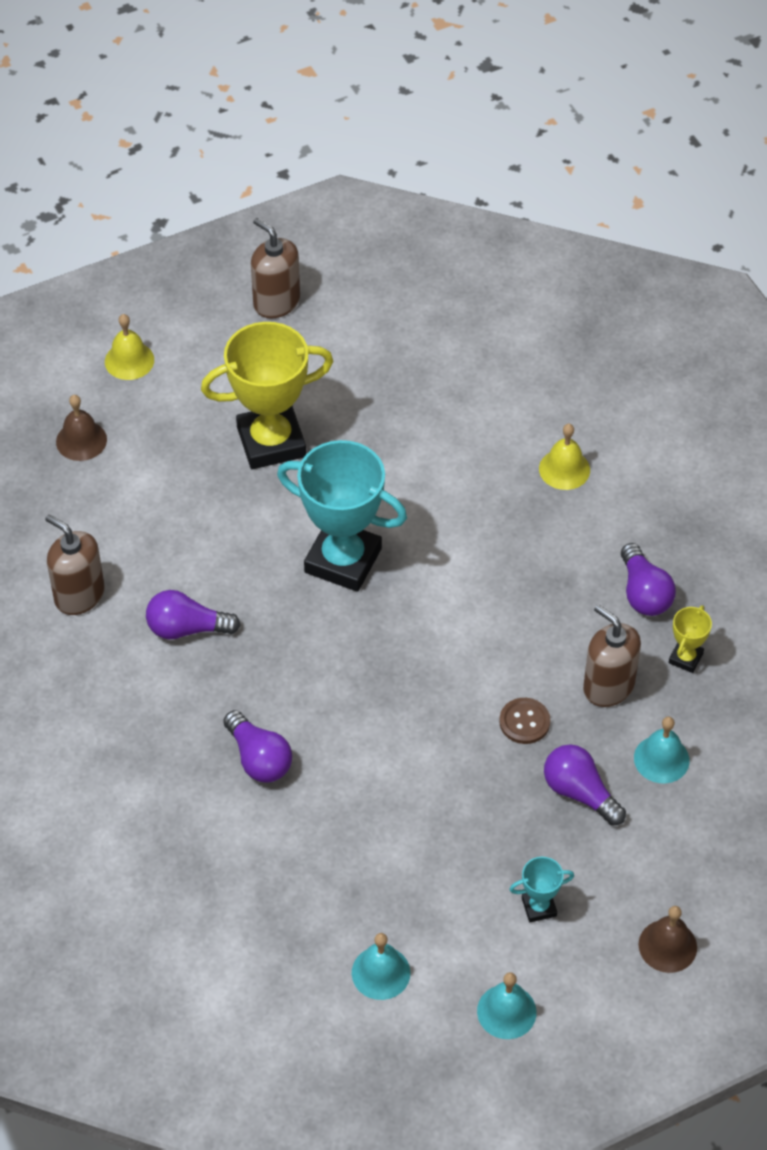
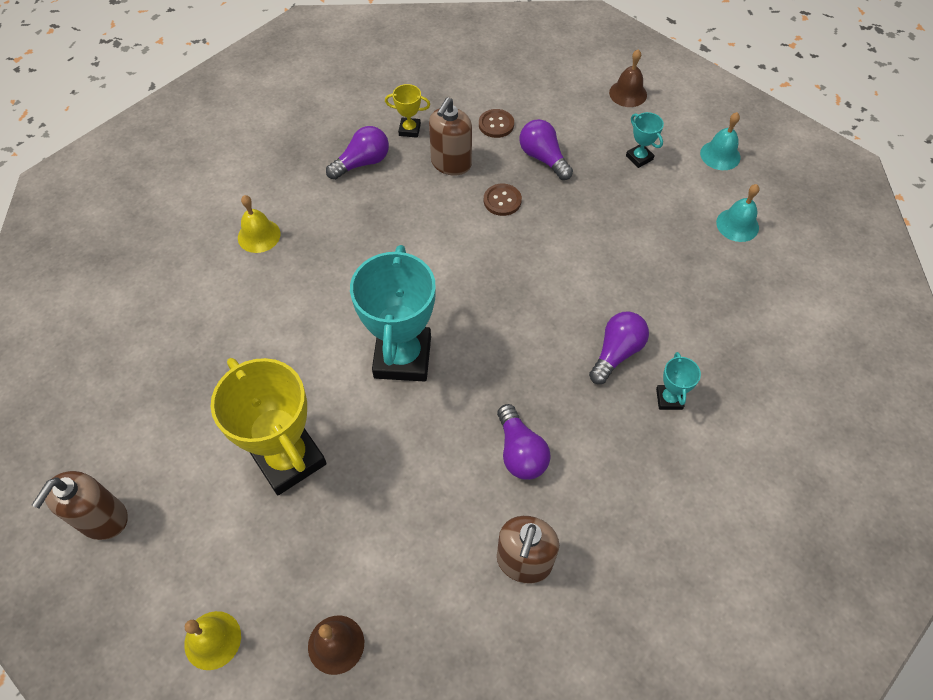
camera: 110 degrees left, 5 degrees up
(180, 785) = (669, 399): none -> turquoise trophy
(580, 792) = (543, 158): purple light bulb -> purple light bulb turned 120 degrees clockwise
(661, 759) = (496, 124): turquoise bell -> brown button

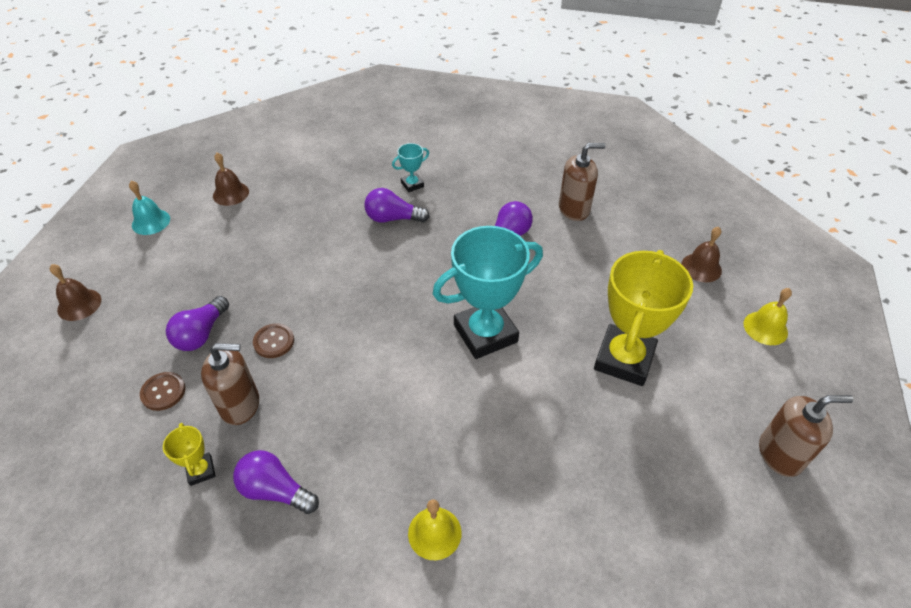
camera: 120 degrees left, 10 degrees down
(639, 158) = (174, 268): turquoise trophy -> none
(737, 225) = (231, 193): turquoise bell -> brown bell

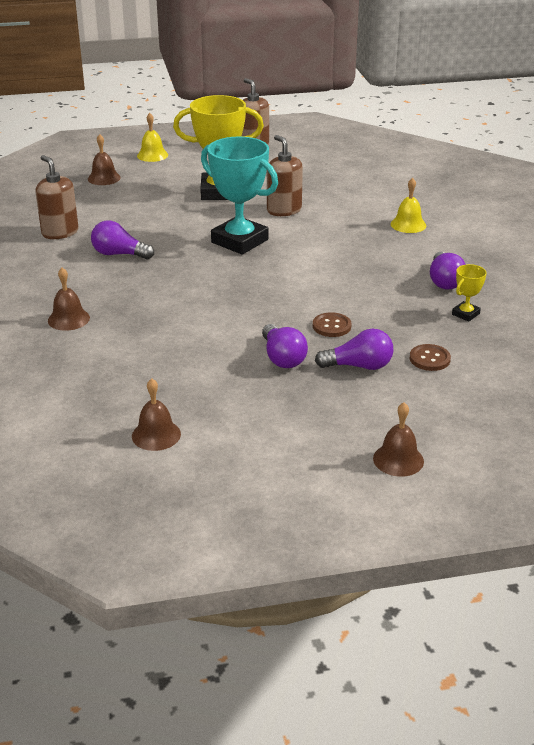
camera: 115 degrees left, 15 degrees down
(151, 222) = (246, 475): turquoise bell -> none
(240, 405) = (402, 319): brown soap dispenser -> brown soap dispenser (284, 210)
(393, 218) = (131, 315): purple light bulb -> purple light bulb (282, 358)
(412, 185) = (68, 319): turquoise trophy -> brown bell

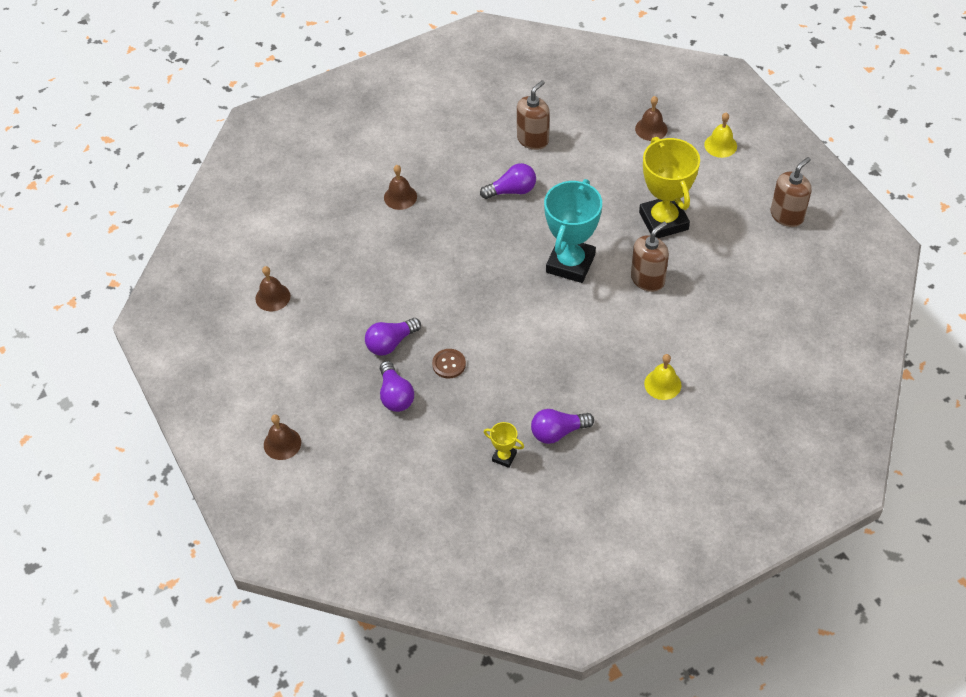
camera: 75 degrees right, 20 degrees up
(119, 254) = (512, 191): purple light bulb -> purple light bulb turned 75 degrees clockwise
(429, 359) = (421, 441): brown button -> none

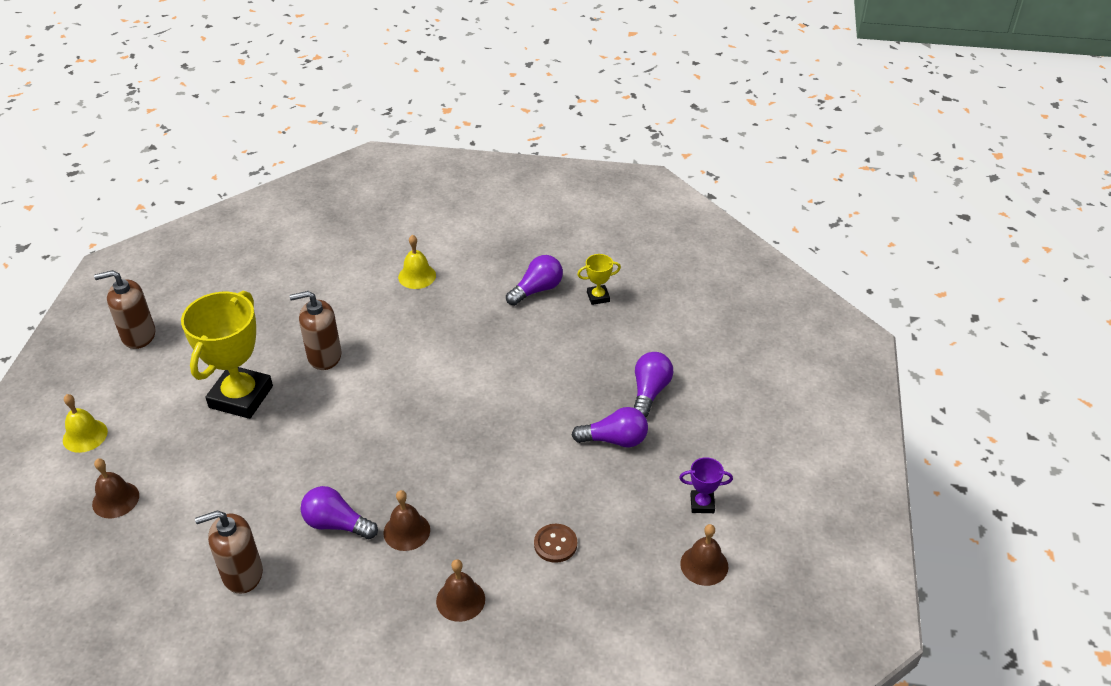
camera: 145 degrees left, 10 degrees down
(282, 443) = (789, 410): brown bell -> brown bell (406, 531)
(299, 334) = (702, 504): none -> purple trophy
(449, 364) = (577, 389): brown button -> brown button (555, 544)
(504, 457) = (598, 297): yellow trophy -> yellow trophy turned 75 degrees counterclockwise
(558, 432) = (537, 290): purple light bulb -> purple light bulb turned 60 degrees counterclockwise
(570, 263) = (371, 411): turquoise trophy -> none

